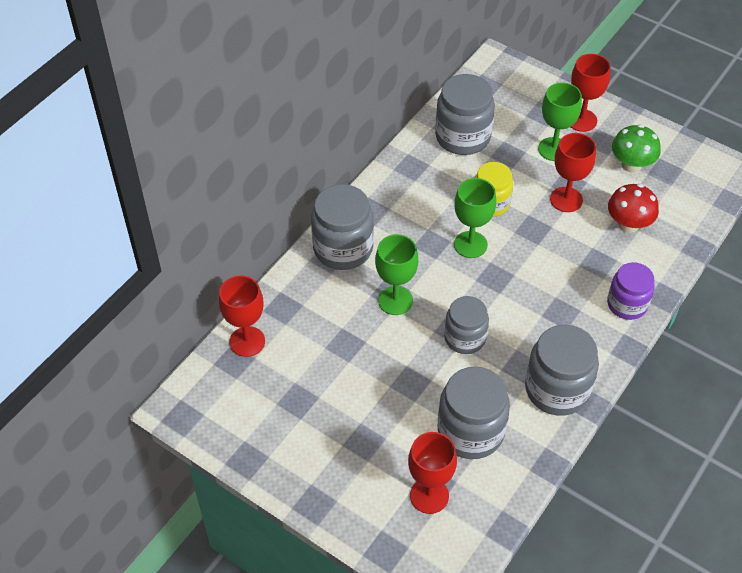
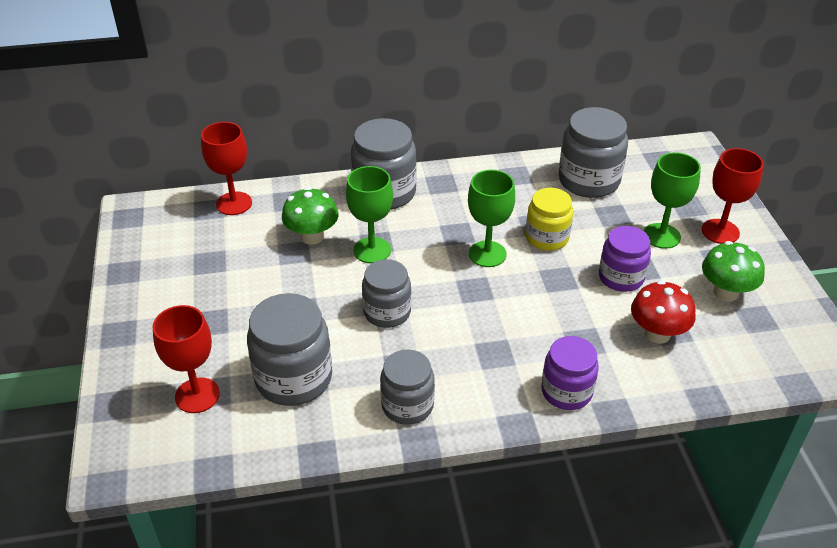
camera: 45 degrees right, 10 degrees down
(341, 322) = (312, 236): none -> green mushroom
(557, 389) = (407, 405): grey jar -> grey jar, size x0.66
(566, 199) = (621, 277): red goblet -> purple jar

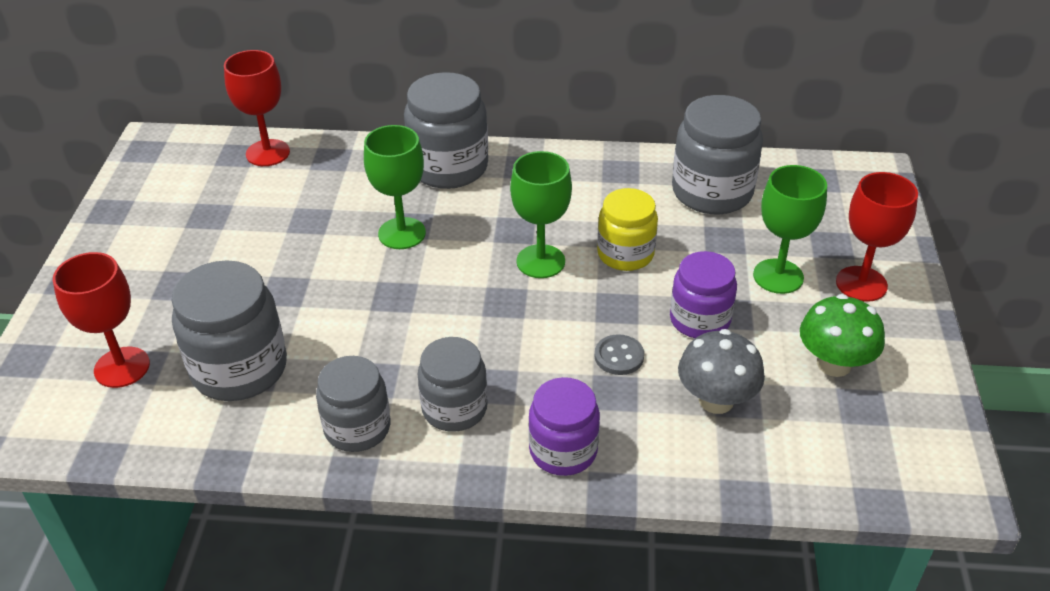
camera: 15 degrees right, 0 degrees up
(312, 236) = (339, 205): green mushroom -> none
(387, 312) = (385, 310): grey jar -> grey jar (454, 408)
(575, 315) = (619, 356): none -> grey button
(657, 333) = (716, 400): red mushroom -> grey mushroom

